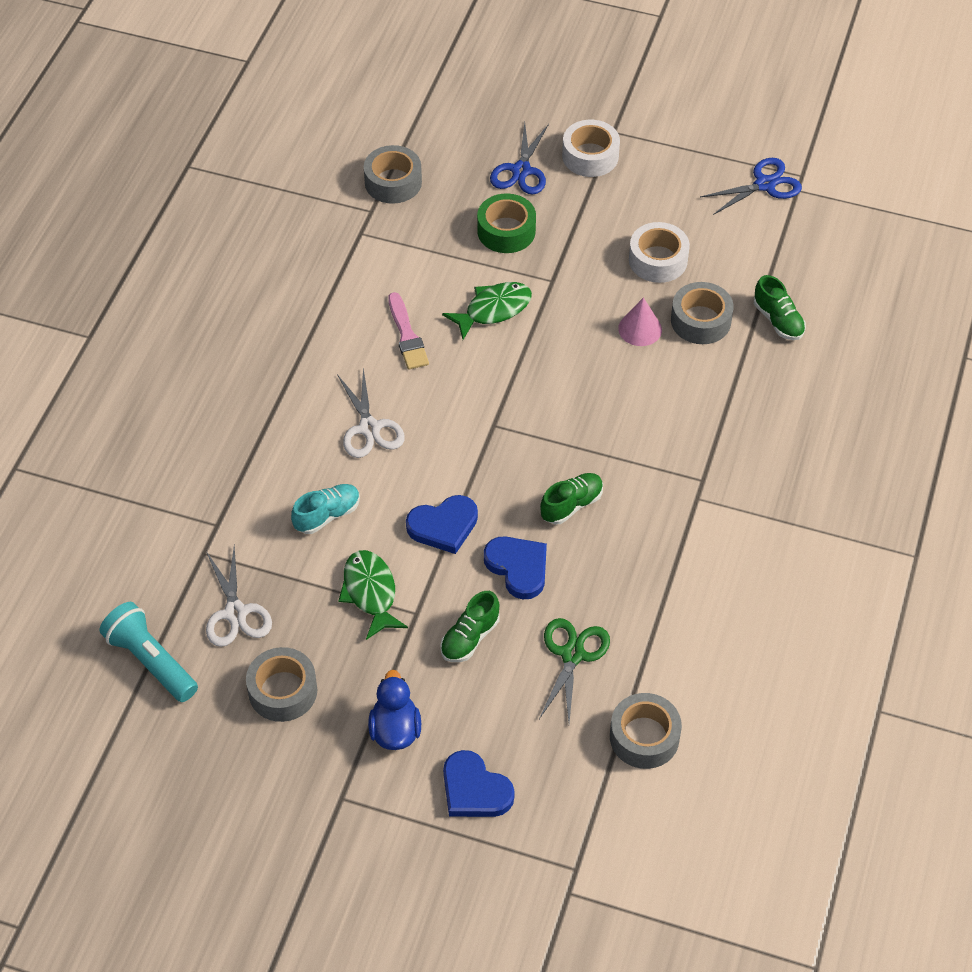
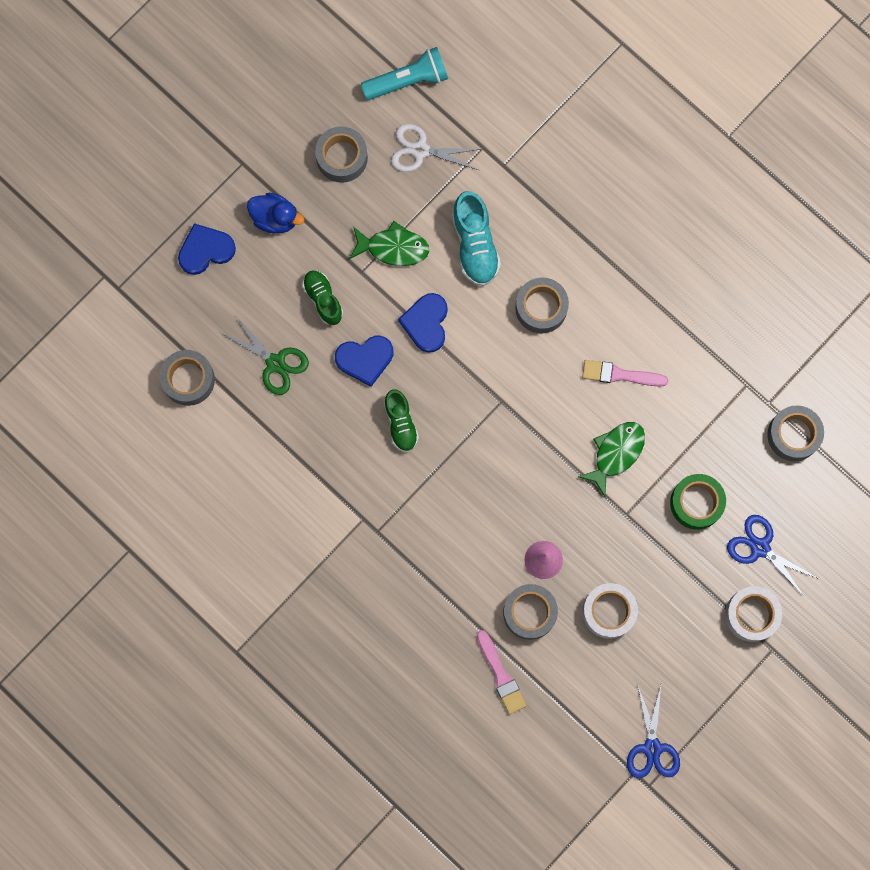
camera: 115 degrees right, 25 degrees up
(327, 515) = (475, 245): turquoise shoe -> turquoise shoe, size x1.50
(369, 428) = (541, 308): white scissors -> grey tape
(493, 310) = (616, 453): green fish -> green fish turned 135 degrees counterclockwise
(778, 320) = (501, 675): green shoe -> pink brush

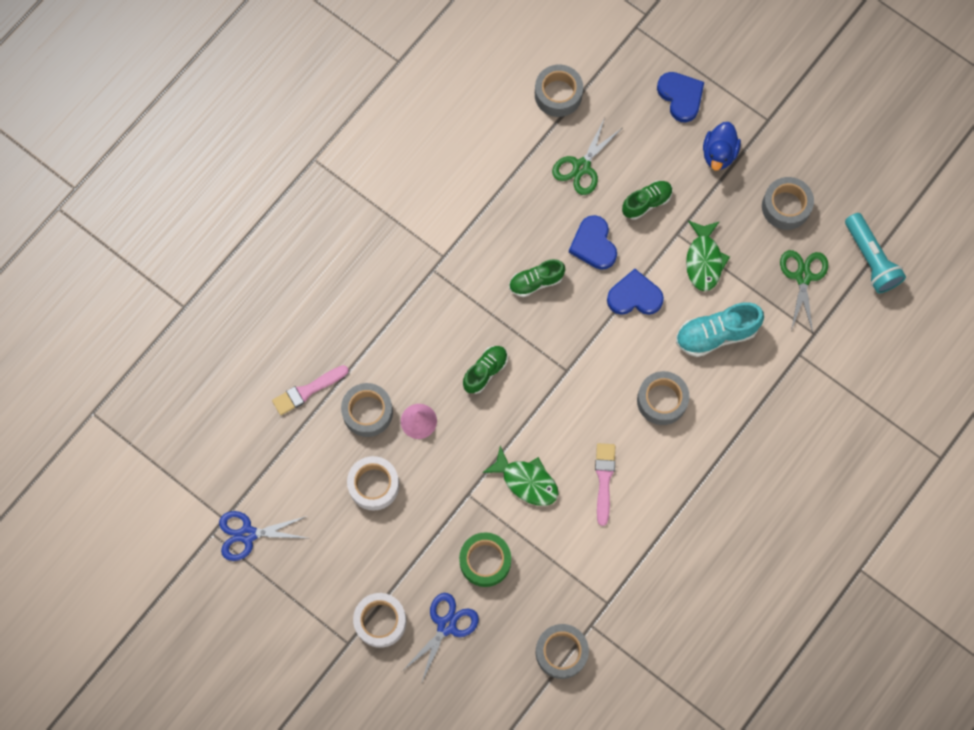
camera: 85 degrees right, 5 degrees down
(420, 150) = (803, 276): white scissors -> green scissors
(495, 485) = (485, 371): none -> green shoe

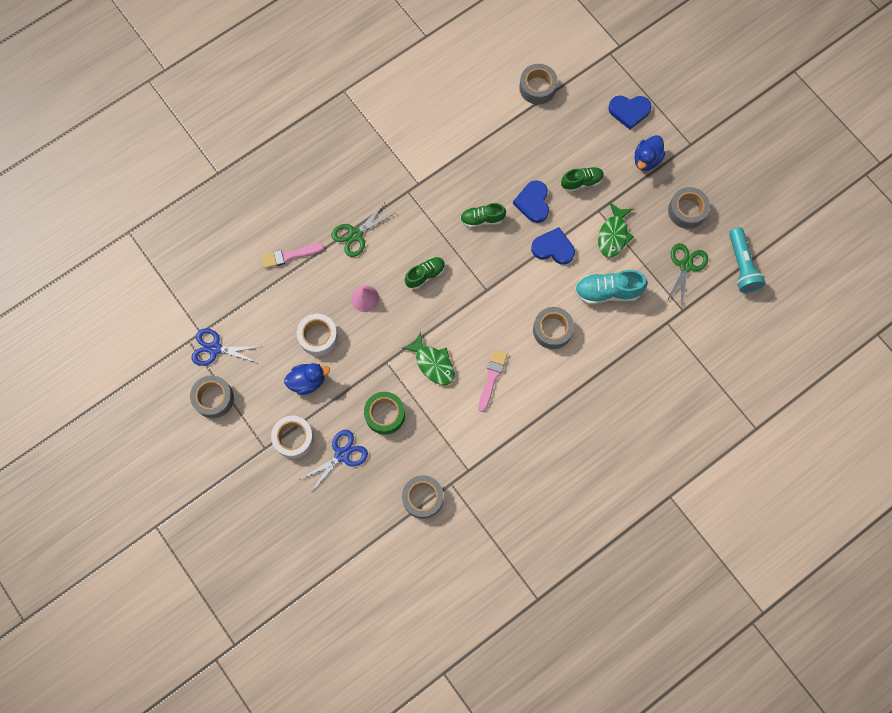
camera: 15 degrees right, 0 degrees up
(367, 412) = (329, 282): grey tape -> grey tape (214, 398)
(377, 545) = (307, 381): none -> blue duck
(581, 167) = (540, 144): green scissors -> green scissors (355, 235)
(681, 97) = (629, 111): blue heart -> blue heart turned 105 degrees clockwise

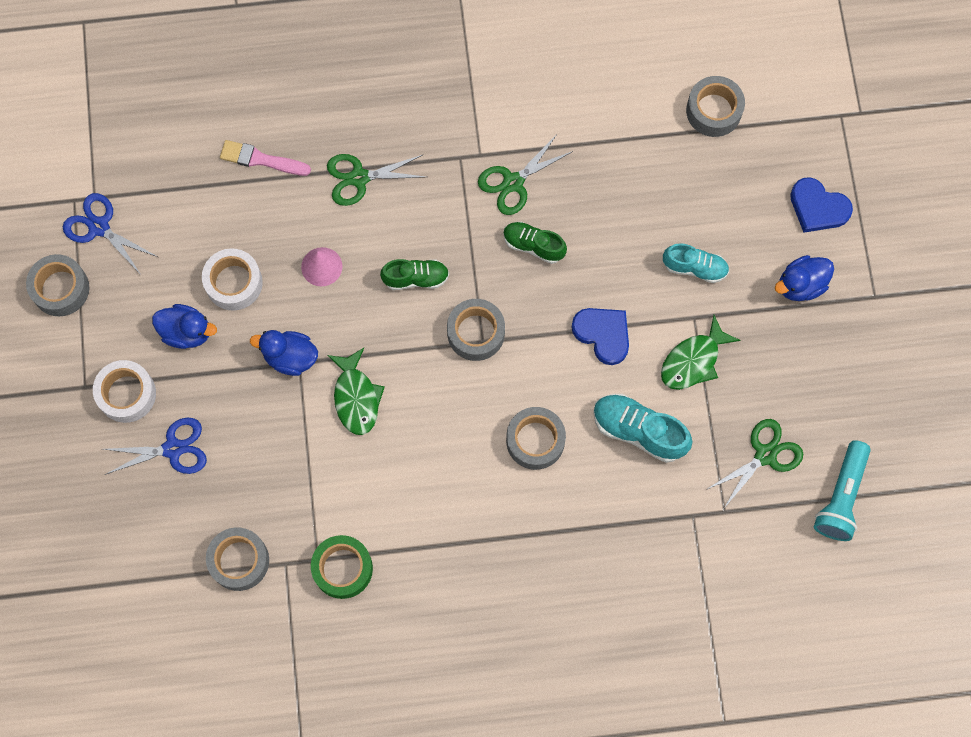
camera: 30 degrees right, 0 degrees up
(379, 362) = (290, 357): none -> blue duck
(385, 414) = (256, 428): green tape -> green tape (342, 568)
(448, 189) = (513, 182): none -> green scissors
(492, 377) = (420, 458): pink brush -> none
(533, 203) = (613, 260): blue heart -> none
(581, 182) = (695, 267): green shoe -> turquoise shoe
(687, 211) = (813, 383): grey tape -> grey tape (476, 333)

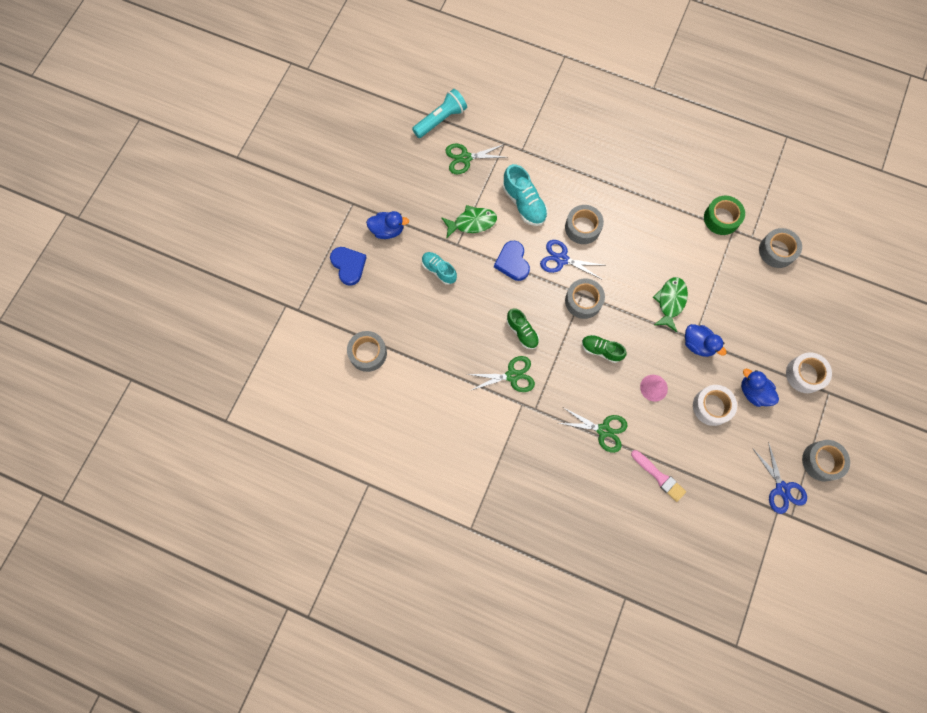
camera: 150 degrees left, 0 degrees up
(173, 449) = (789, 329): blue scissors -> blue scissors (561, 259)

